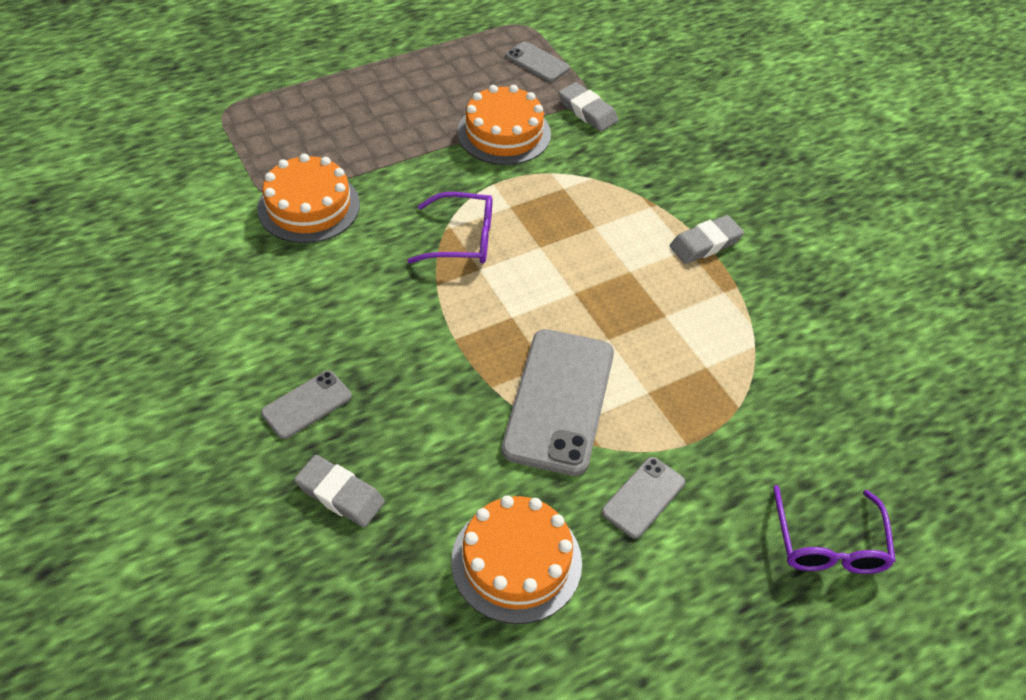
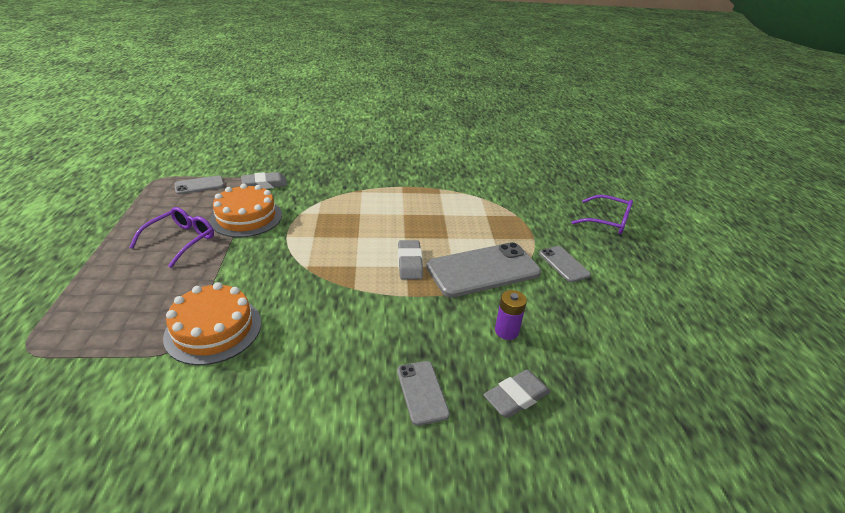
camera: 65 degrees left, 15 degrees down
(447, 459) = (506, 331): none -> purple battery
(463, 239) = (323, 264): purple glasses -> purple glasses (181, 240)
(516, 561) = (595, 326): orange cake -> none
(559, 401) = (483, 270): grey phone -> grey phone turned 60 degrees counterclockwise
(705, 244) = (403, 186): grey eraser -> grey eraser (410, 263)

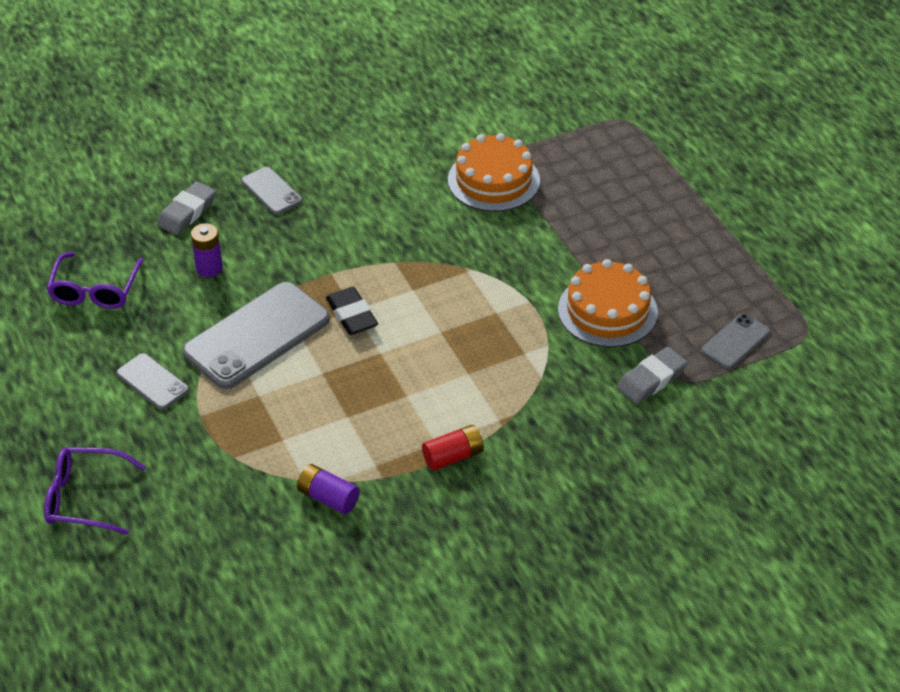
camera: 160 degrees right, 10 degrees up
(181, 240) = (641, 252): purple glasses -> purple glasses (95, 291)
(397, 185) = (453, 456): none -> red battery
(410, 263) = (351, 315): grey eraser -> black eraser
(471, 188) = (328, 498): none -> purple battery

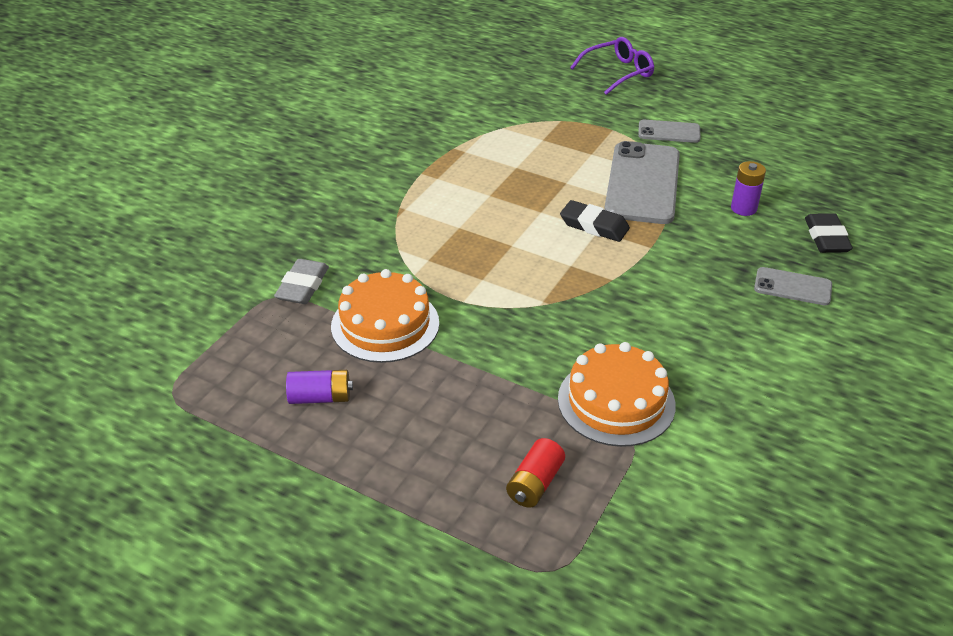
camera: 145 degrees right, 5 degrees down
(95, 291) = (793, 160): purple glasses -> none
(187, 212) = (826, 238): grey eraser -> black eraser
(328, 498) = (476, 125): purple battery -> purple battery (320, 397)
(453, 456) = (417, 176): red battery -> red battery (535, 483)
(735, 342) = (242, 351): grey phone -> none

